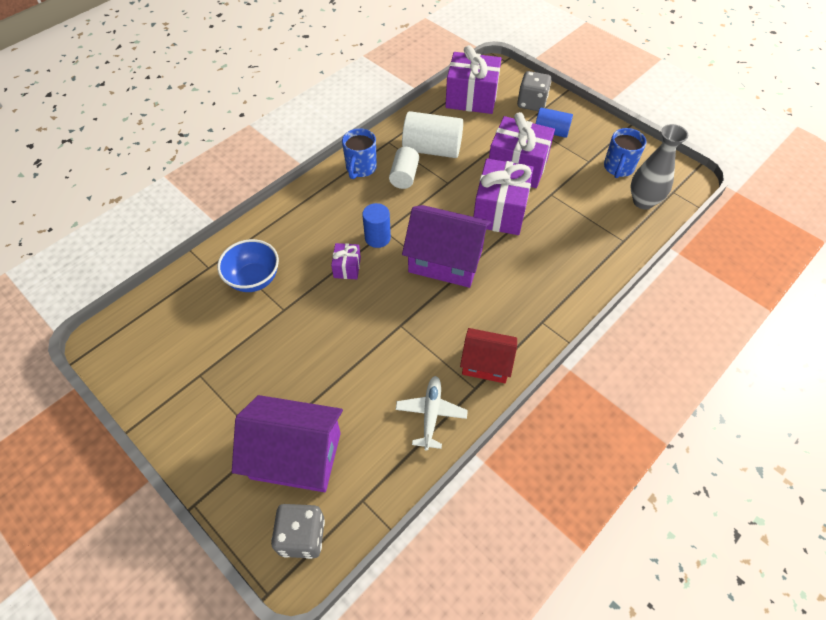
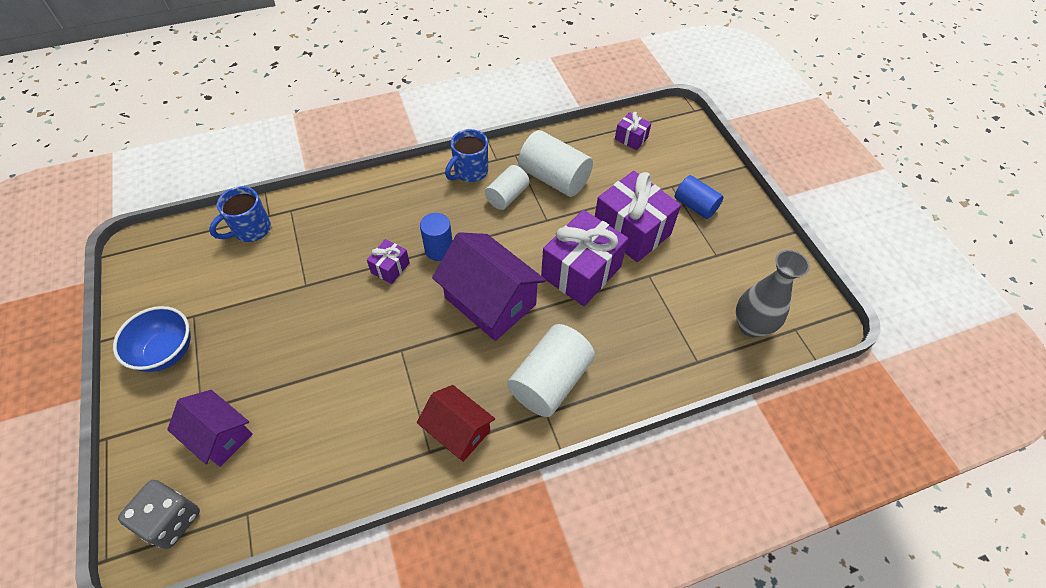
camera: 25 degrees right, 0 degrees up
(254, 279) = (300, 243): blue bowl -> blue bowl (167, 352)
(296, 455) = (220, 435): purple house -> purple house, size x0.62
(431, 414) = (368, 458): white plane -> none
(471, 98) = (631, 138): purple gift -> purple gift, size x0.48
(530, 298) = (550, 381): none -> white cylinder
(531, 103) = (693, 167): grey dice -> none
(618, 168) = (746, 276): blue mug -> blue mug (251, 230)

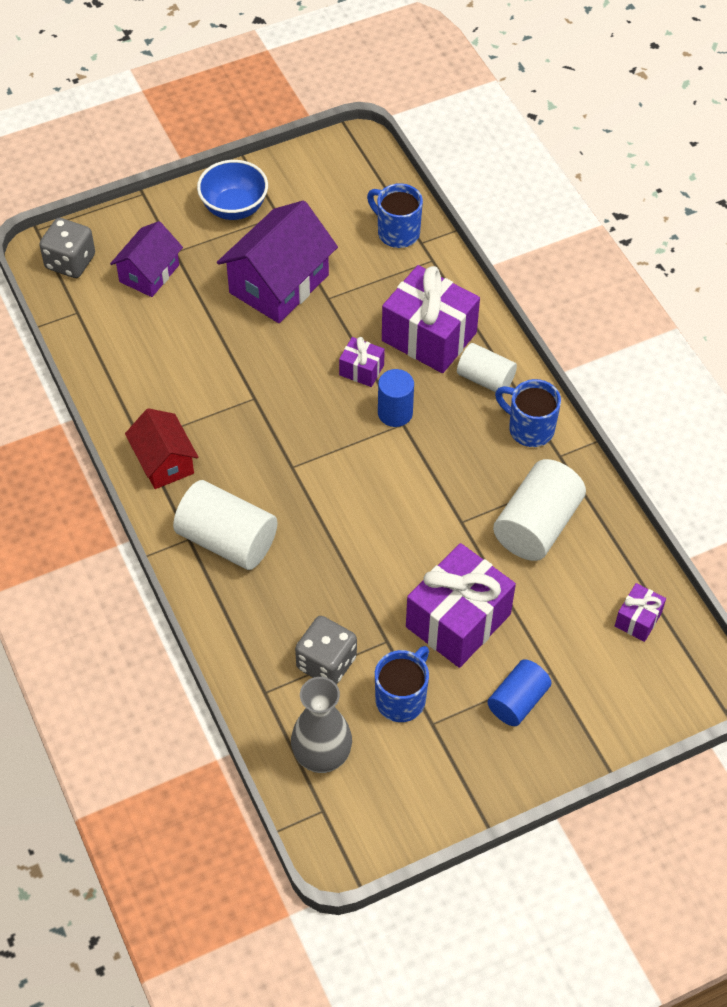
camera: 85 degrees right, 0 degrees up
(458, 430) = (164, 462): red house -> red house turned 60 degrees counterclockwise
(490, 301) = (327, 473): purple house -> purple house (279, 284)
(507, 196) = (494, 474): white cylinder -> white cylinder (485, 379)
(581, 272) = (382, 564): purple gift -> purple gift (429, 337)
(669, 316) = (326, 663): none -> grey dice
(697, 271) = (402, 698): none -> blue mug

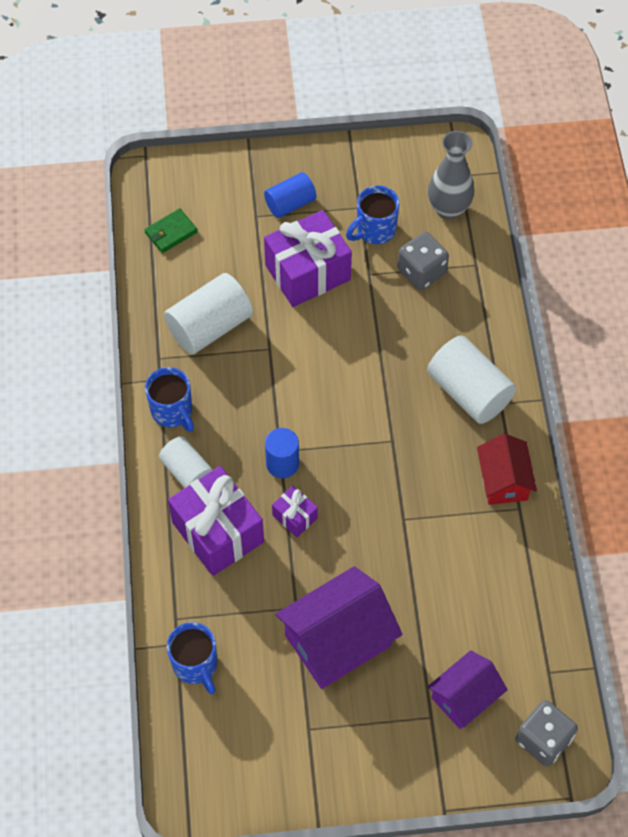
camera: 160 degrees left, 5 degrees up
(234, 208) = (351, 755): blue bowl -> none
(638, 619) = (171, 232): purple gift -> green wallet

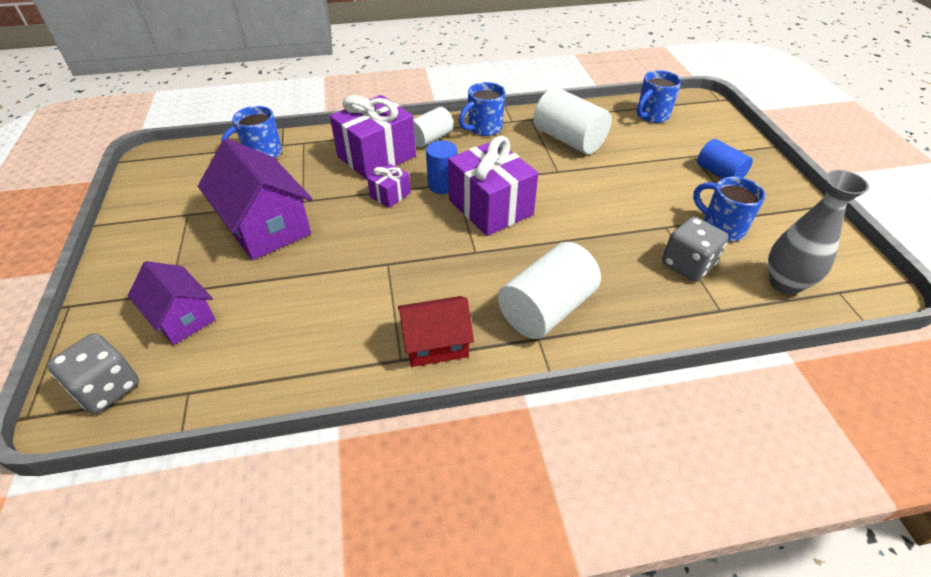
camera: 85 degrees right, 15 degrees down
(171, 232) = (651, 116): green wallet -> blue mug
(308, 272) = (648, 188): purple gift -> purple gift (490, 207)

